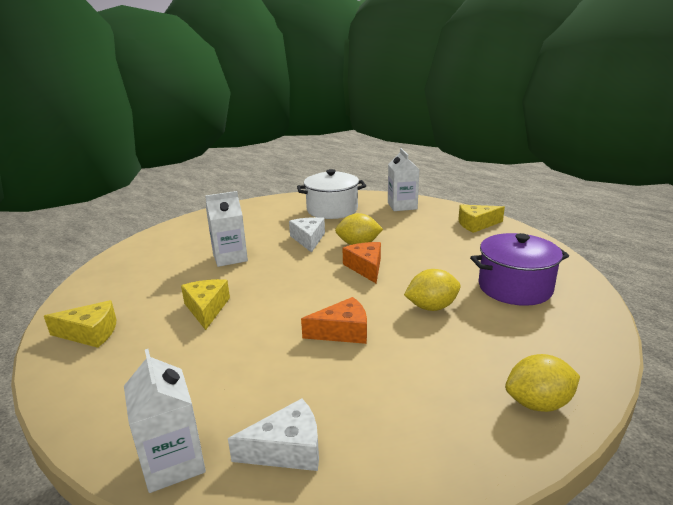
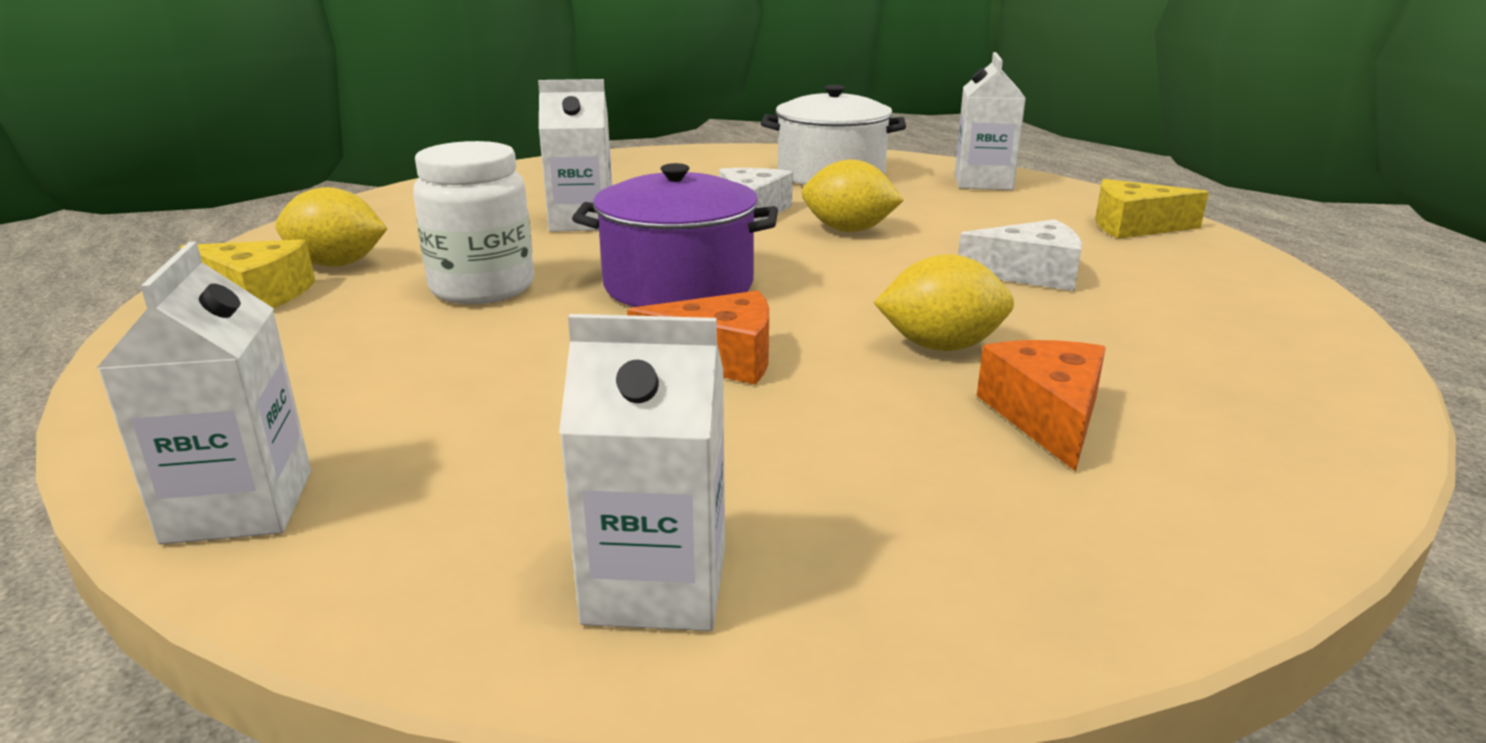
camera: 15 degrees right, 0 degrees up
(206, 308) = (482, 288): yellow cheese -> white jar
(287, 449) = (467, 528): white cheese -> white cheese (1030, 274)
(366, 267) = (839, 266): orange cheese -> orange cheese (1047, 416)
(384, 459) = (655, 585): none -> white carton
(515, 287) = (1162, 339): purple pot -> purple pot (678, 285)
(538, 403) = (1094, 555): yellow lemon -> yellow lemon (337, 264)

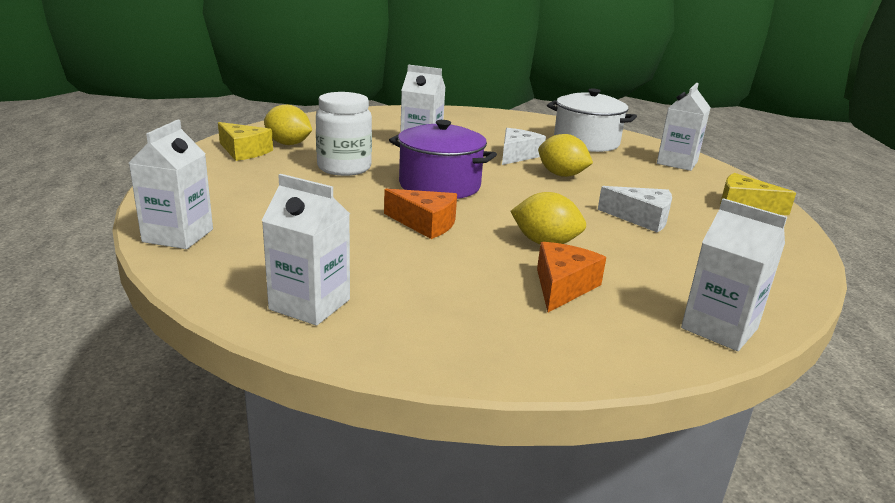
camera: 20 degrees right, 0 degrees up
(1328, 425) = (719, 328): none -> white carton

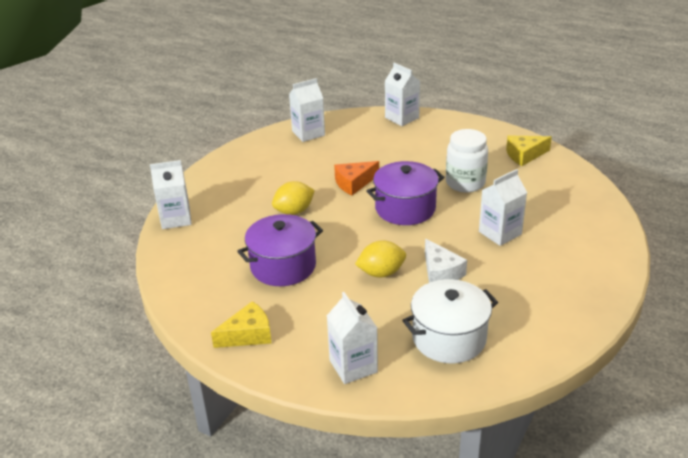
camera: 130 degrees right, 10 degrees up
(288, 144) = (533, 174): yellow lemon -> none
(563, 286) = (252, 195): orange cheese -> none
(641, 218) = (283, 266): white cheese -> purple pot

